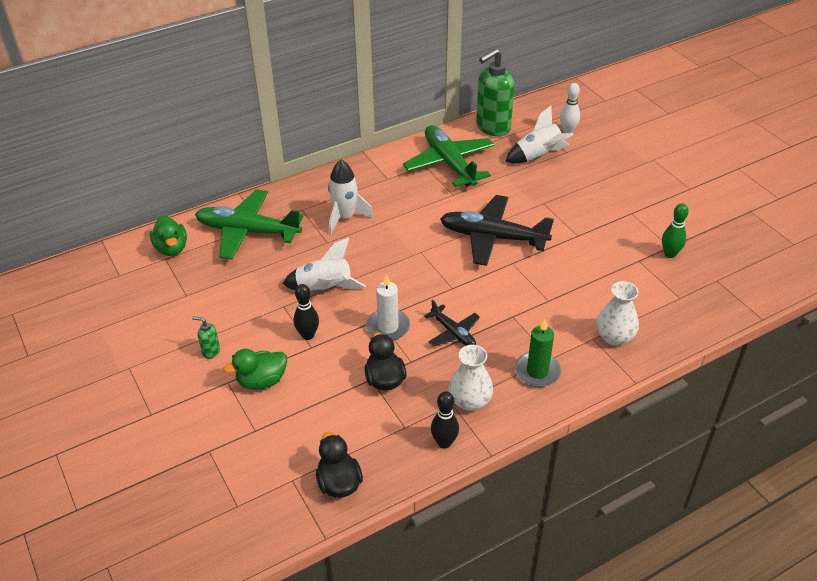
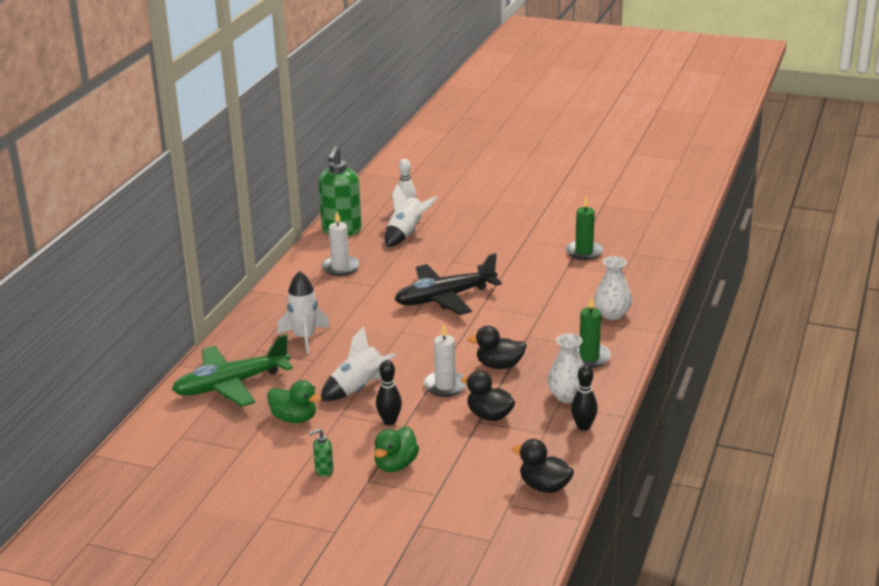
camera: 40 degrees left, 15 degrees down
(171, 248) = (176, 427): green duck -> green duck (294, 418)
(449, 163) = (340, 267): green plane -> white candle
(453, 333) = (499, 365): black plane -> black duck
(670, 254) = (584, 252): green bowling pin -> green candle

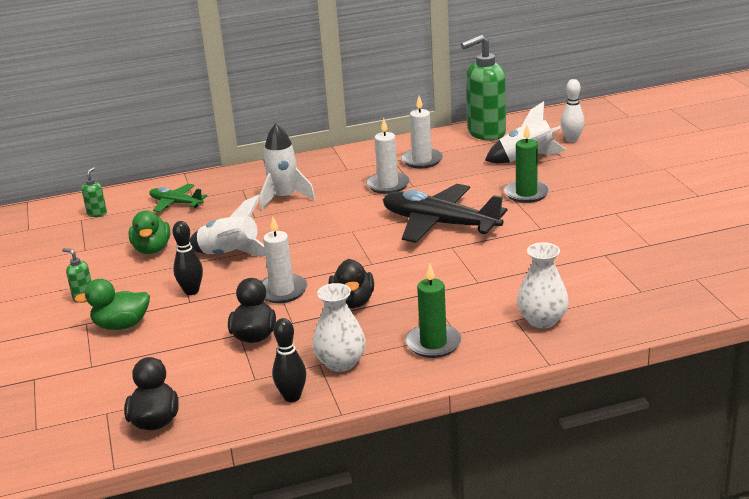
camera: 55 degrees right, 0 degrees up
(184, 426) = (97, 213): none -> green soap dispenser
(230, 385) = (176, 203): green plane -> green plane, size x0.53
(356, 293) = (388, 185): none -> white candle
(499, 365) = (353, 302): black duck -> black duck turned 150 degrees counterclockwise
(584, 252) = (646, 251): green candle -> green candle (526, 193)

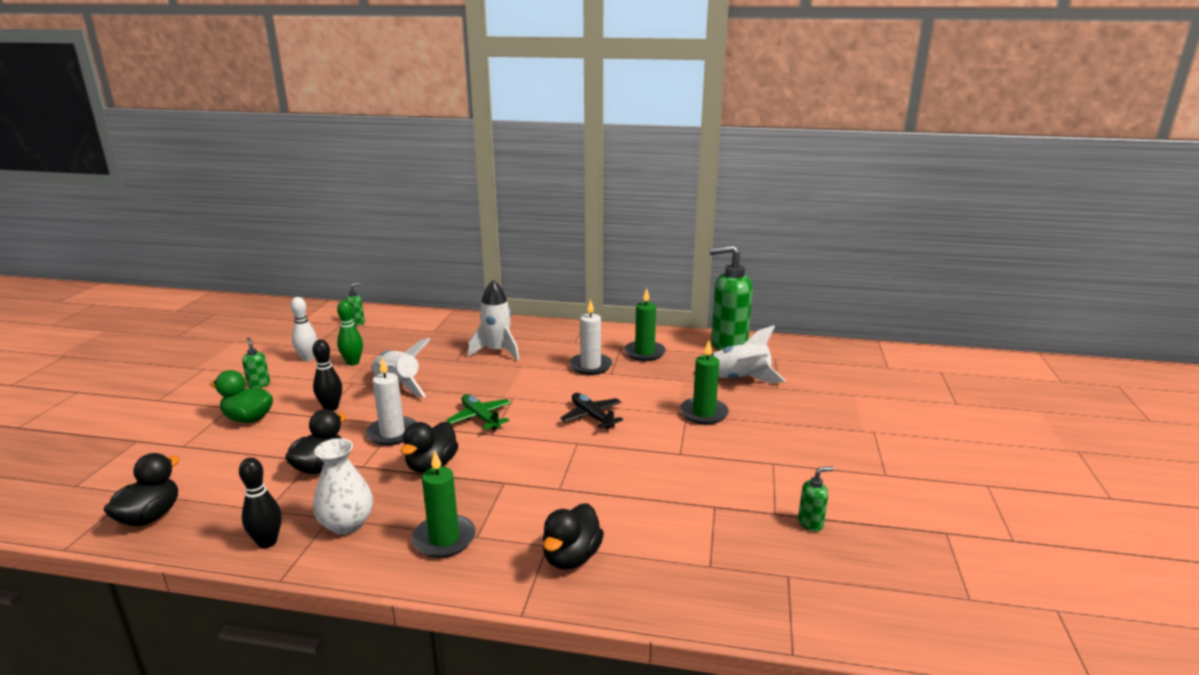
camera: 25 degrees right, 5 degrees down
(152, 249) = (353, 362): green duck -> green bowling pin
(176, 203) = (417, 331): green plane -> green plane (480, 418)
(422, 160) = (644, 353): white candle -> green candle
(439, 224) = (592, 416): black plane -> black plane, size x0.53
(542, 320) = (571, 557): white vase -> black duck
(572, 140) = (804, 374): white bowling pin -> white bowling pin (308, 358)
(679, 243) = (810, 523): none -> green soap dispenser

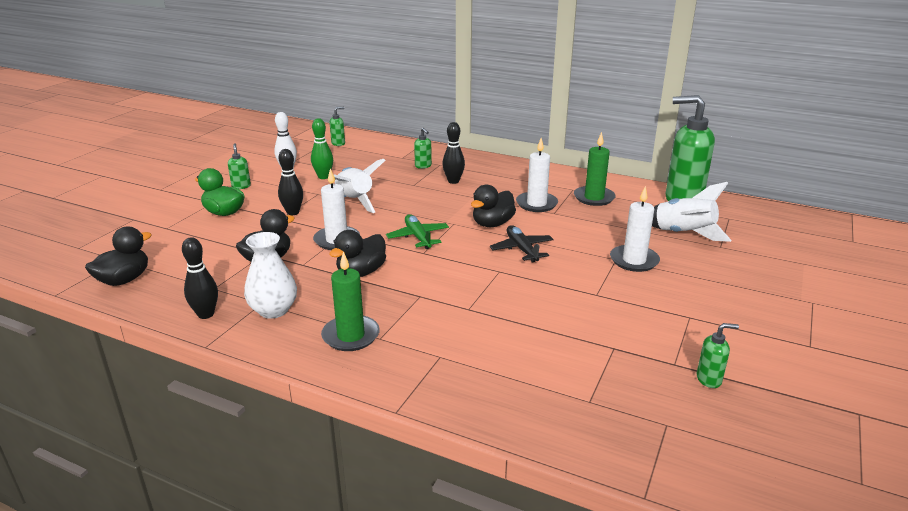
camera: 15 degrees right, 5 degrees up
(459, 338) = (423, 166): none -> green soap dispenser
(497, 351) = (453, 181): white rocket -> black bowling pin
(571, 557) = (458, 370): black duck -> black duck (492, 224)
(703, 413) = (634, 260): green candle -> white candle

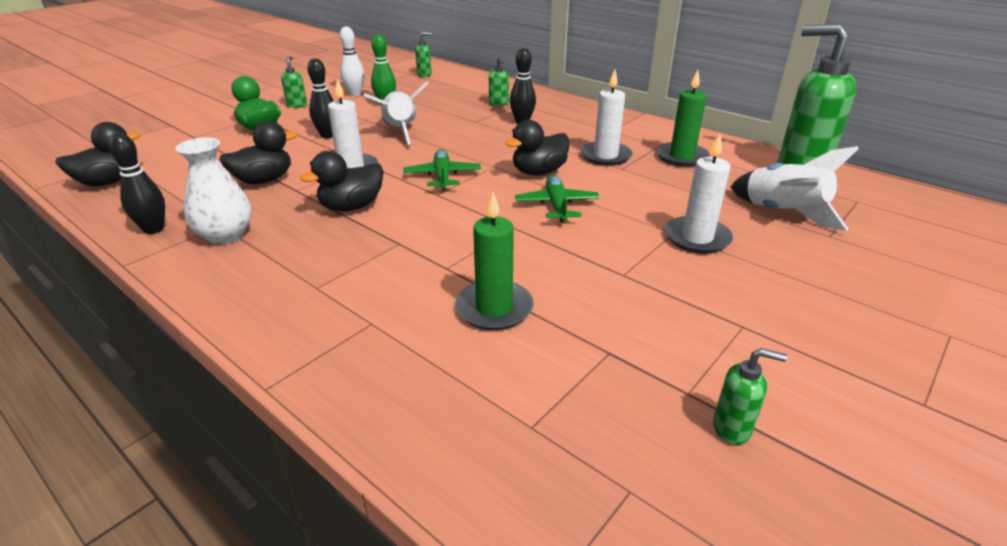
camera: 15 degrees right, 5 degrees up
(351, 336) = (285, 279): green candle -> green candle (494, 308)
(521, 249) = (557, 205): black plane -> green plane

